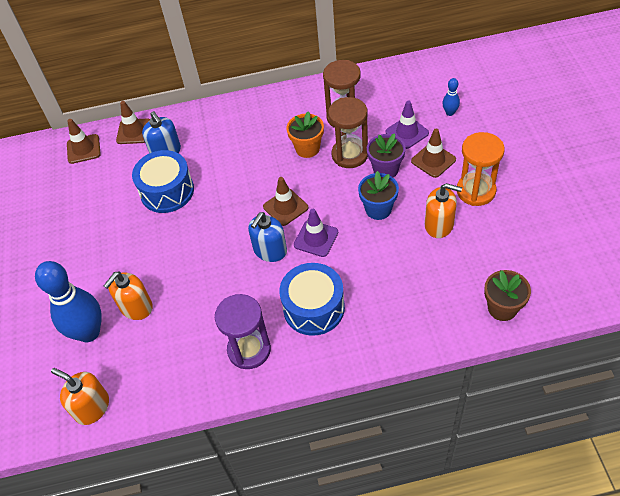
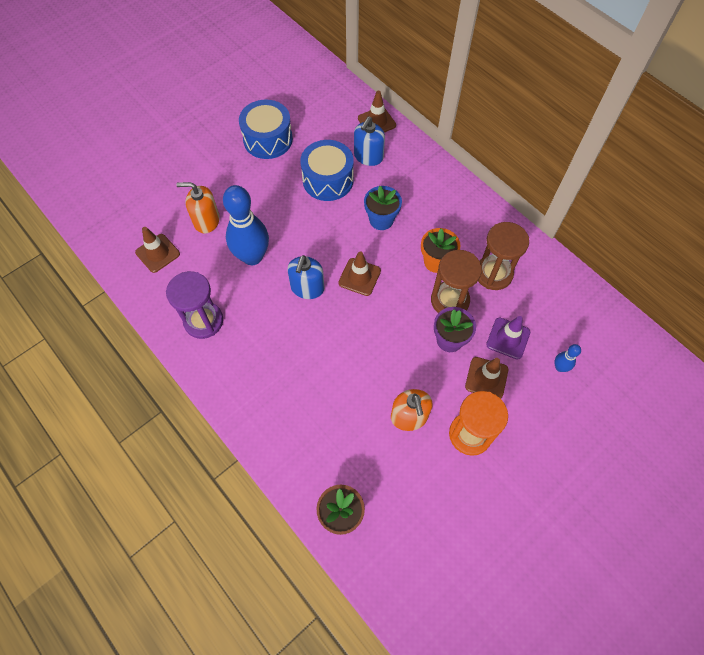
camera: 55 degrees right, 10 degrees up
(83, 149) = (338, 99): brown traffic cone -> brown traffic cone (157, 253)
(89, 332) = (170, 202): blue bowling pin -> blue bowling pin (252, 257)
(92, 407) = (110, 240): orange soap dispenser -> none
(270, 250) = (307, 288): blue soap dispenser -> blue soap dispenser turned 75 degrees counterclockwise
(313, 308) = (265, 350): blue drum -> blue drum (268, 139)
(316, 238) = (338, 317): purple traffic cone -> none
(378, 209) = (398, 354): blue flower pot -> blue flower pot (381, 220)

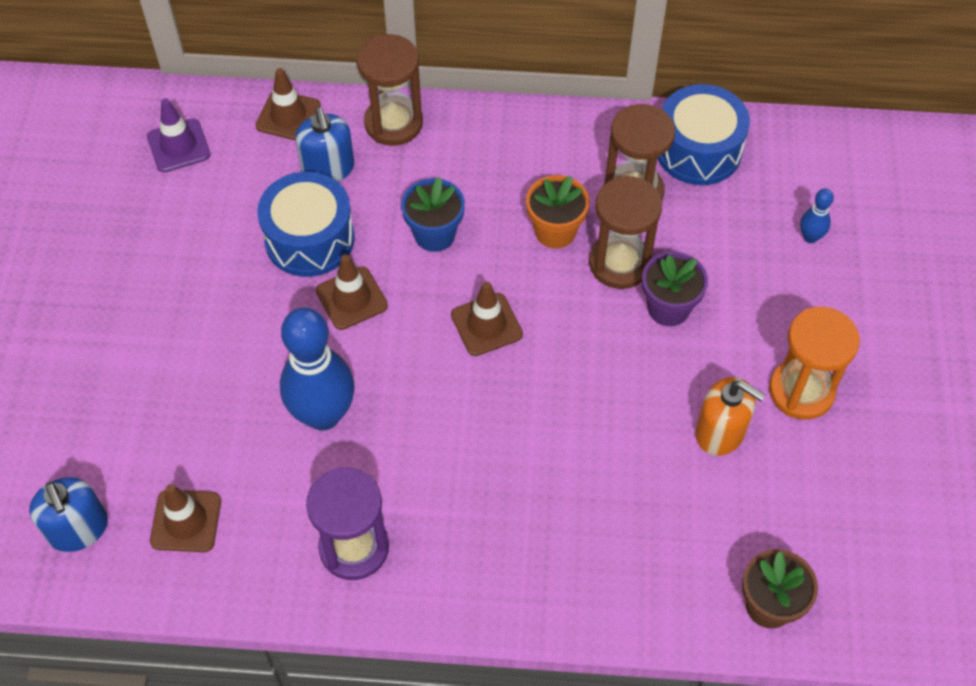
camera: 45 degrees left, 5 degrees down
(206, 221) = (204, 422): orange soap dispenser -> none
(268, 139) = (164, 250): blue drum -> blue drum (698, 150)
(307, 288) = (438, 392): blue soap dispenser -> blue soap dispenser (78, 529)
(417, 158) = (393, 123): none -> brown hourglass
(486, 378) = (752, 315): brown traffic cone -> brown traffic cone (351, 298)
(508, 338) = (726, 252): purple traffic cone -> purple traffic cone (178, 146)

